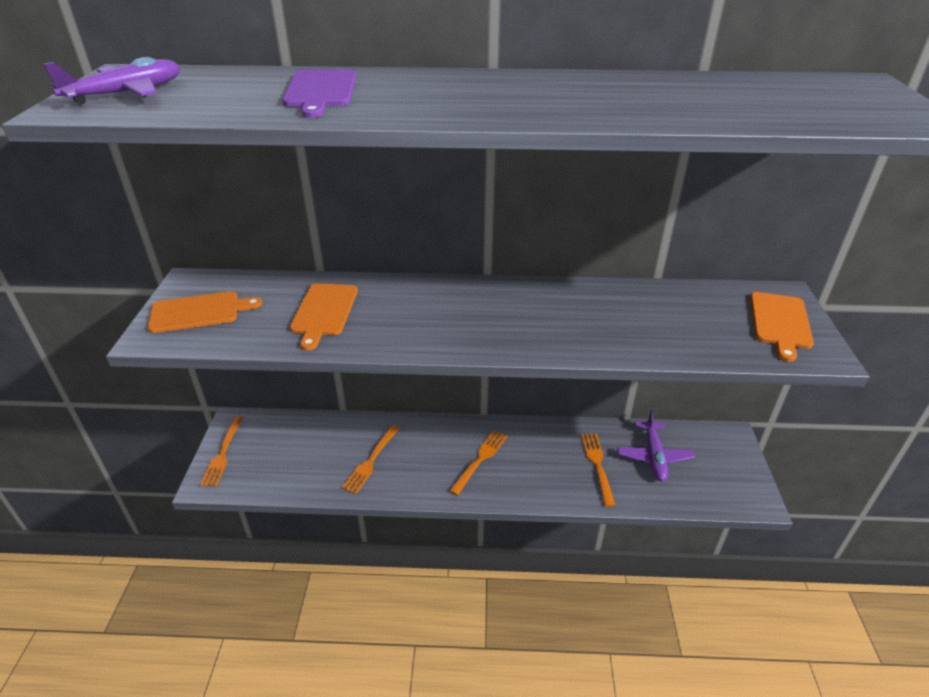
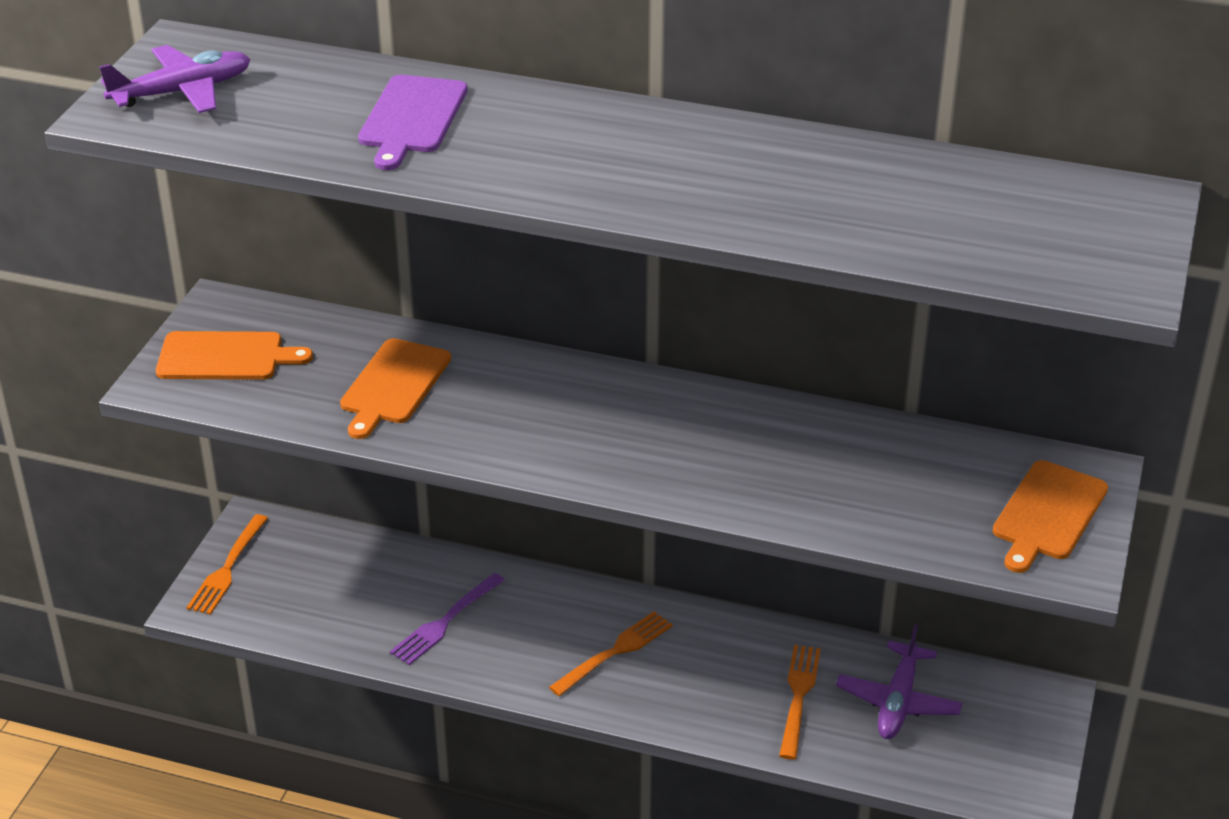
camera: 15 degrees right, 0 degrees up
(371, 461) = (445, 621): orange fork -> purple fork

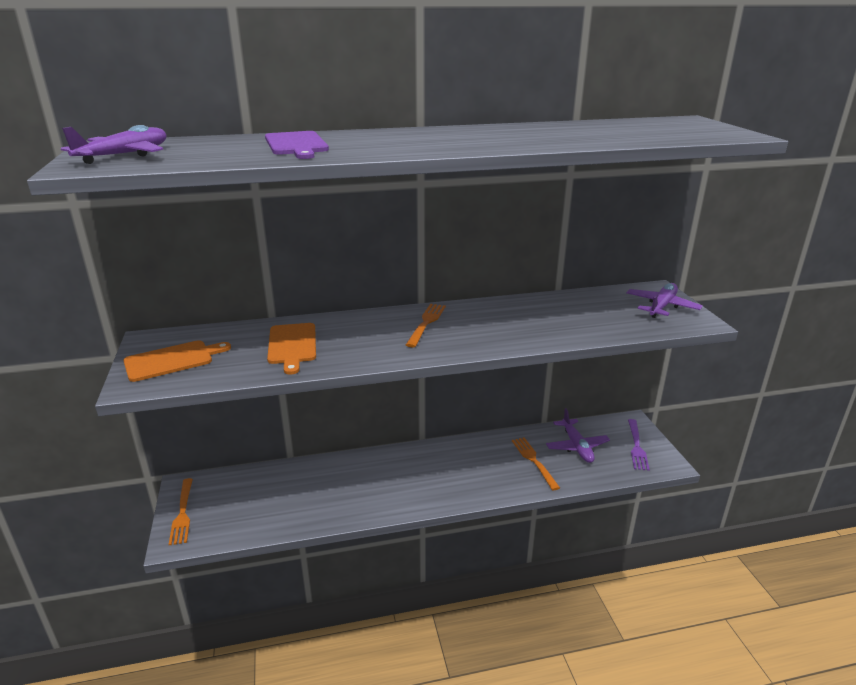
camera: 30 degrees left, 10 degrees down
(445, 621) = (333, 493): purple fork -> purple fork (636, 446)
(615, 652) = (432, 474): orange fork -> orange fork (426, 323)
(1048, 514) = (661, 306): orange cutting board -> purple plane

